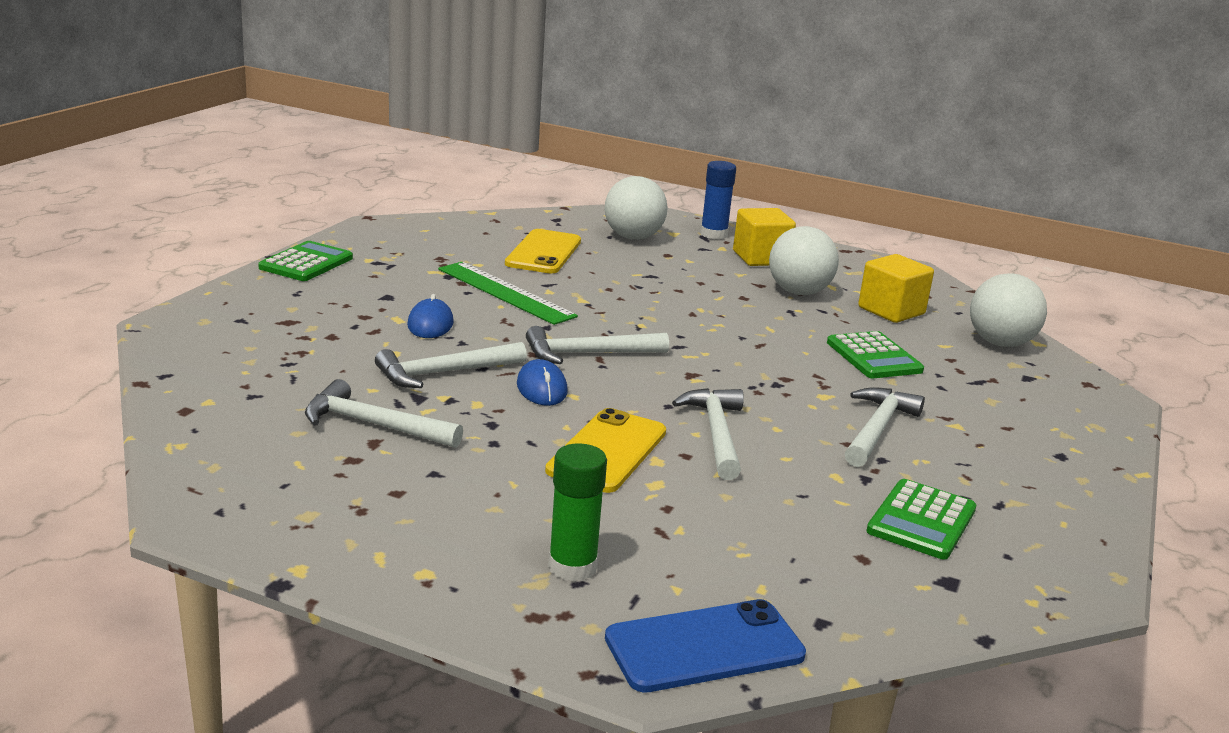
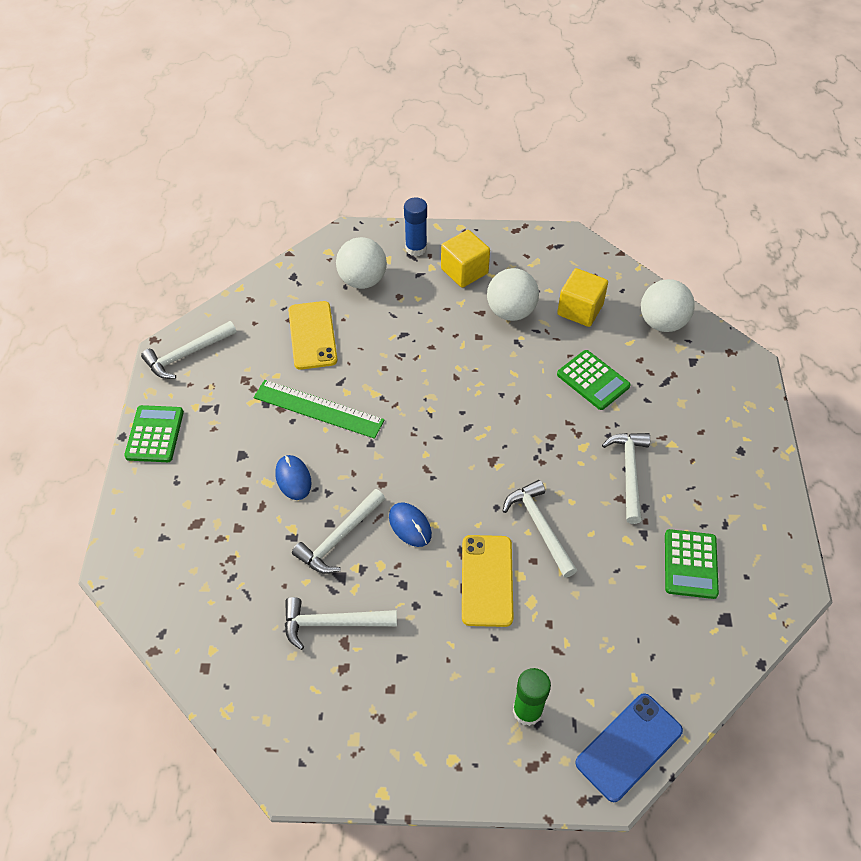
camera: 20 degrees left, 30 degrees up
(588, 354) = (416, 466): white hammer -> white hammer (187, 354)

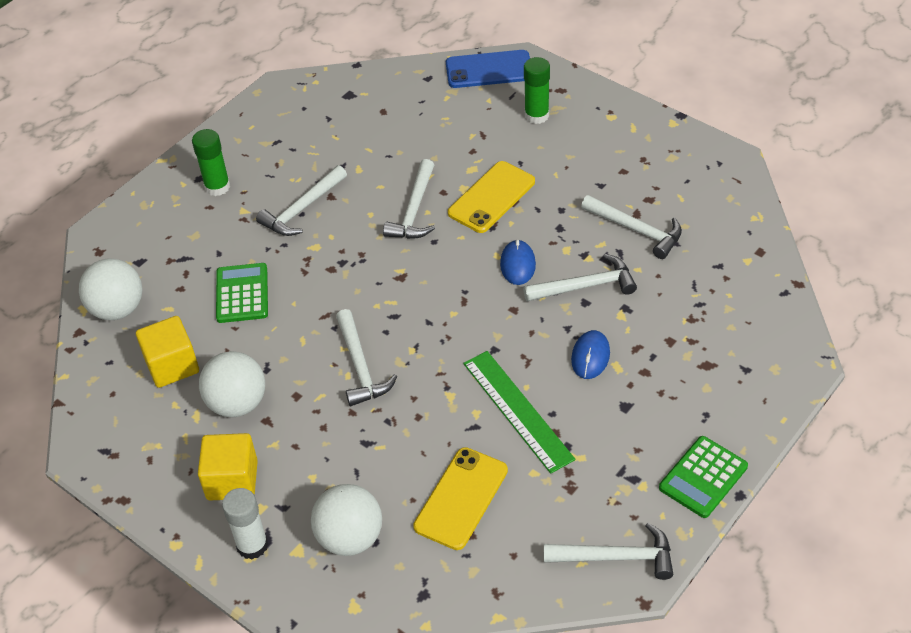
camera: 140 degrees left, 5 degrees down
(416, 248) = (252, 545): blue glue stick -> white glue stick
(455, 378) = (360, 367): none -> white hammer
(690, 564) = (332, 133): green calculator -> none
(717, 452) = (217, 187): none -> green glue stick

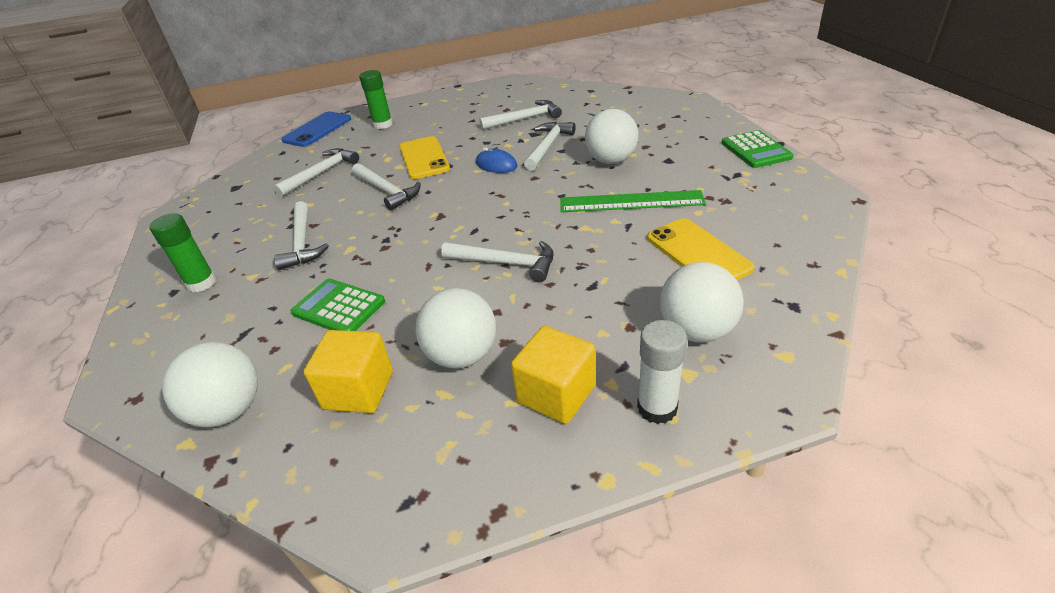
camera: 55 degrees left, 10 degrees down
(590, 356) = (611, 161): blue mouse -> white ball
(616, 557) = (808, 200): white hammer -> white hammer (321, 173)

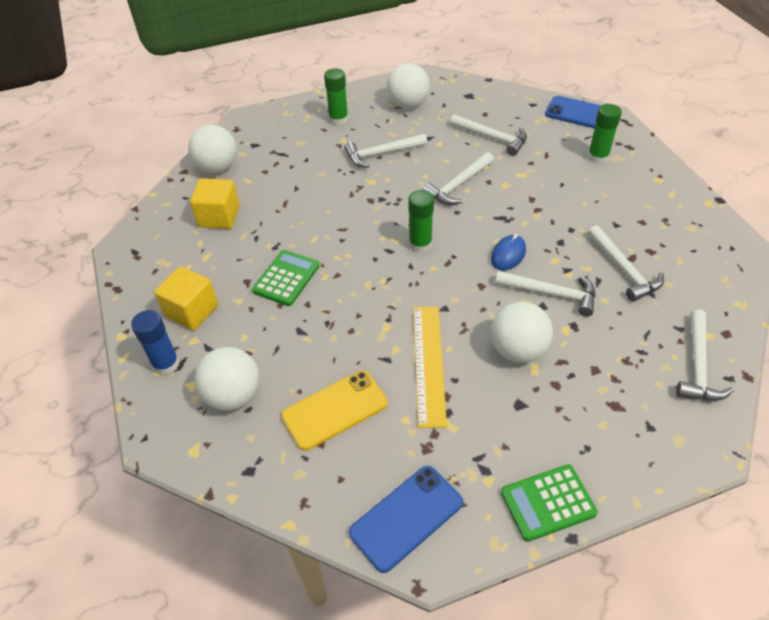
camera: 85 degrees right, 10 degrees up
(339, 307) = (300, 191): green calculator -> green calculator (286, 278)
(424, 158) = (522, 199): yellow phone -> none
(462, 355) = (238, 260): white ball -> white ball (408, 104)
(470, 211) = (420, 244): none -> green glue stick
(505, 263) = (338, 275): white hammer -> white hammer (697, 366)
(631, 201) = (429, 363): green ruler -> yellow ruler
(657, 408) = (166, 364): white glue stick -> blue glue stick
(799, 207) = (406, 517): none -> blue phone

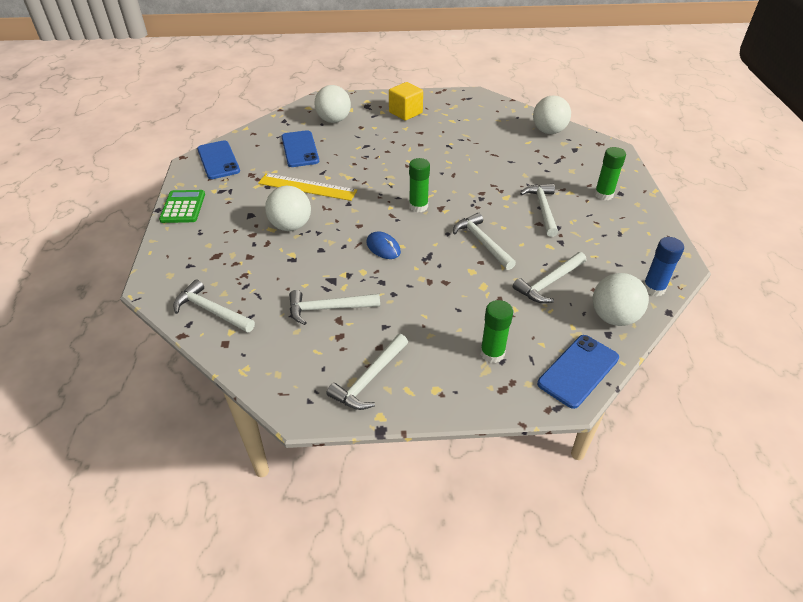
camera: 105 degrees right, 5 degrees down
(166, 364) = (370, 103): blue glue stick -> blue glue stick (653, 288)
(219, 217) = (490, 128): yellow cube -> none
(286, 278) = (415, 146): green calculator -> none
(335, 410) = (300, 149): yellow phone -> blue phone
(408, 104) = (622, 240): white ball -> white ball (613, 317)
(551, 294) = (329, 257): white hammer -> white hammer (369, 379)

